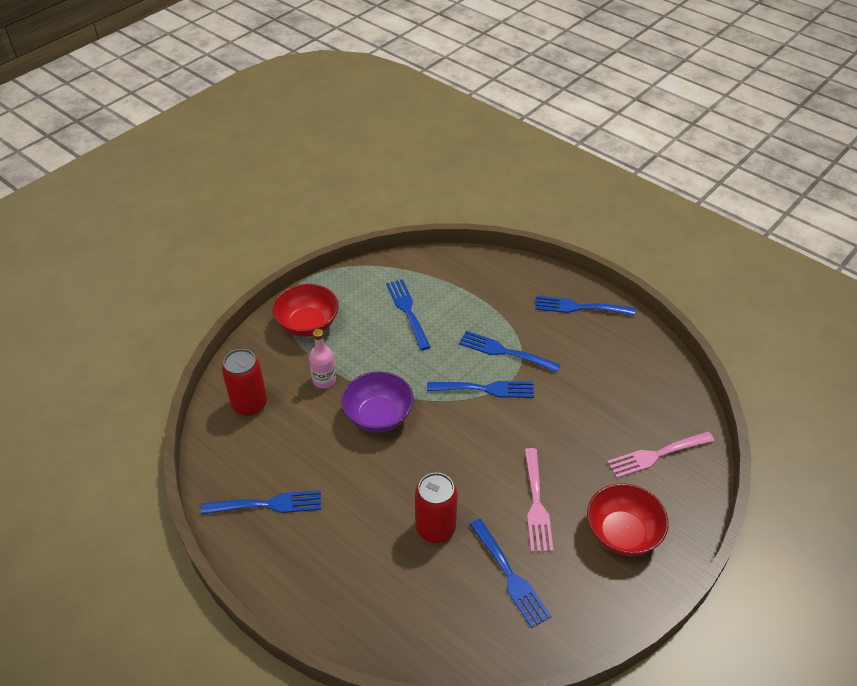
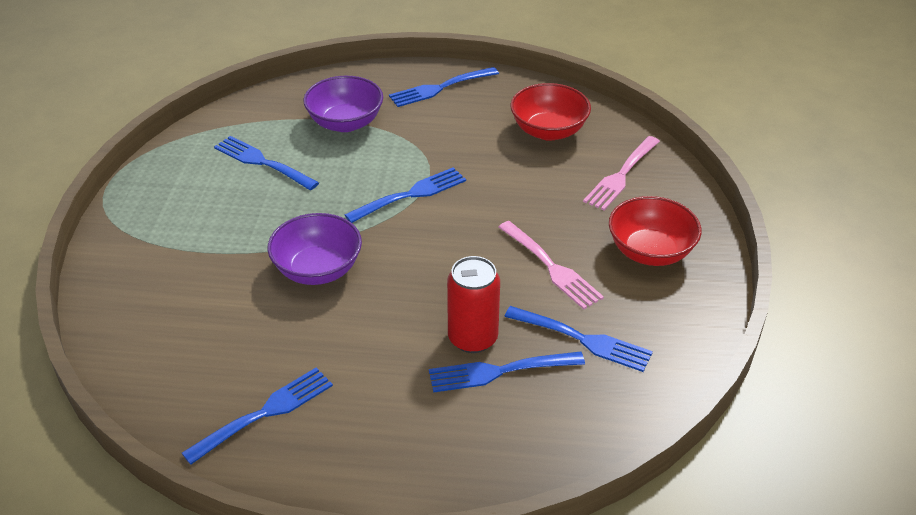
camera: 35 degrees left, 5 degrees down
(249, 404) = (151, 329): red can -> none
(307, 324) = (153, 222): red bowl -> red bowl (548, 131)
(324, 380) = (223, 265): pink bottle -> none
(487, 305) = (345, 123): none -> purple bowl
(504, 352) = (400, 155): blue fork -> blue fork (499, 371)

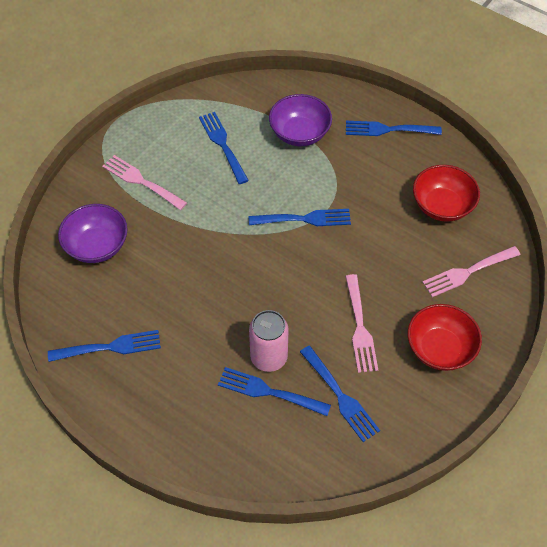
camera: 30 degrees right, 15 degrees up
(185, 231) = (141, 181): none -> pink fork
(318, 269) = (205, 253): purple bowl -> purple bowl (97, 246)
(472, 338) = (269, 357): red can -> pink can

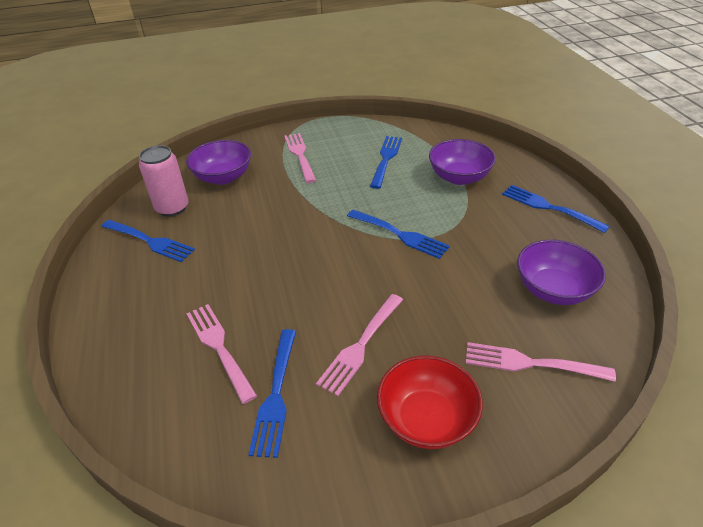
camera: 40 degrees right, 15 degrees down
(269, 357) = (251, 320): pink can -> pink can (172, 208)
(269, 392) = (219, 347): blue fork -> pink fork
(442, 206) = (553, 290): red bowl -> purple bowl

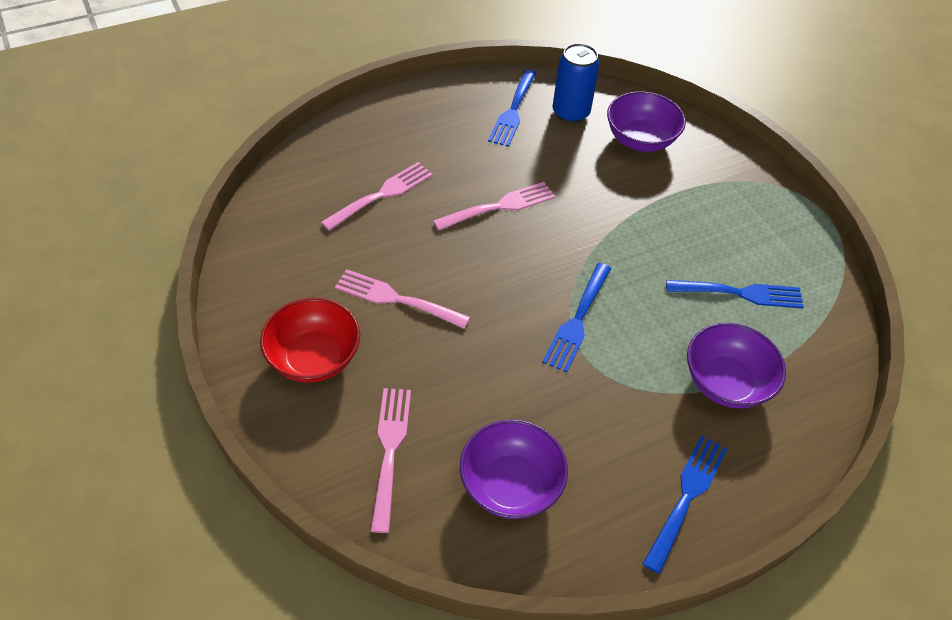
camera: 75 degrees right, 10 degrees up
(172, 208) = (570, 113): pink can -> blue can
(275, 395) = (333, 244): blue fork -> none
(300, 155) = (713, 201): pink fork -> pink fork (499, 206)

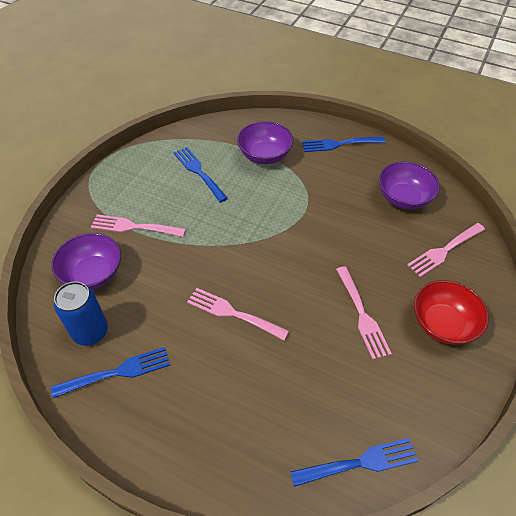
camera: 125 degrees left, 0 degrees up
(382, 195) = (289, 393): pink fork -> pink fork (134, 227)
(577, 320) = (285, 224): blue fork -> blue fork (359, 463)

